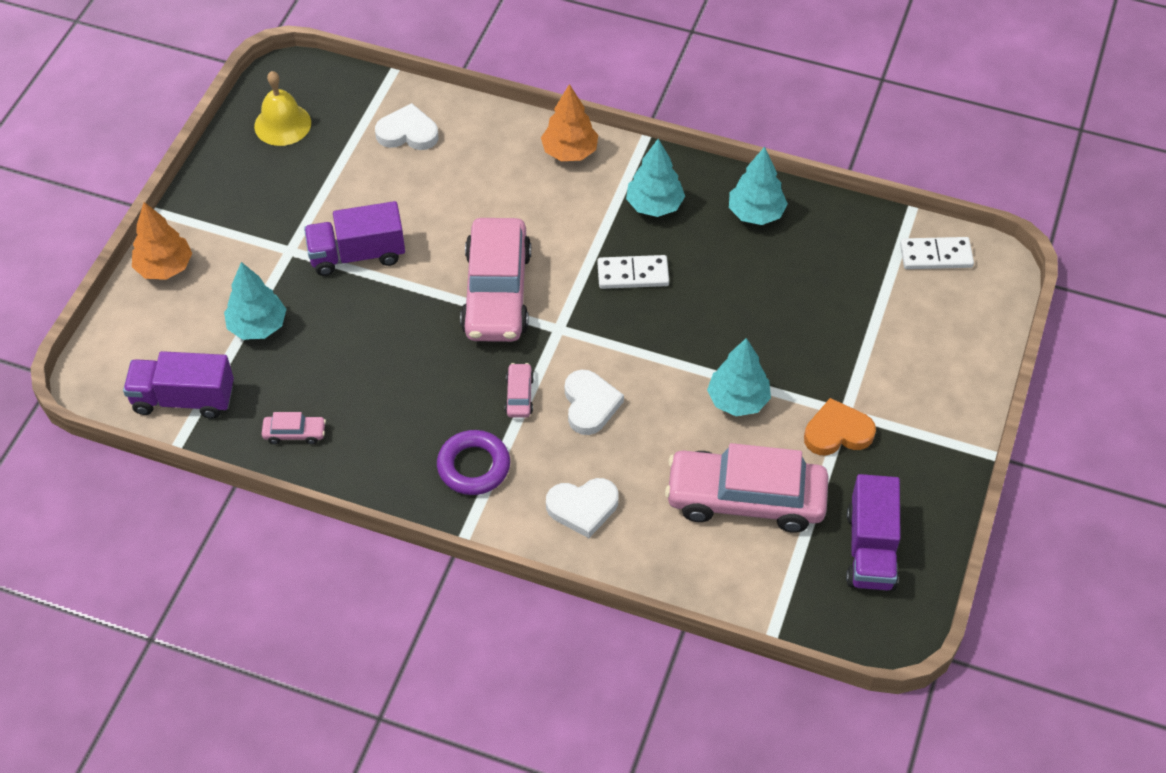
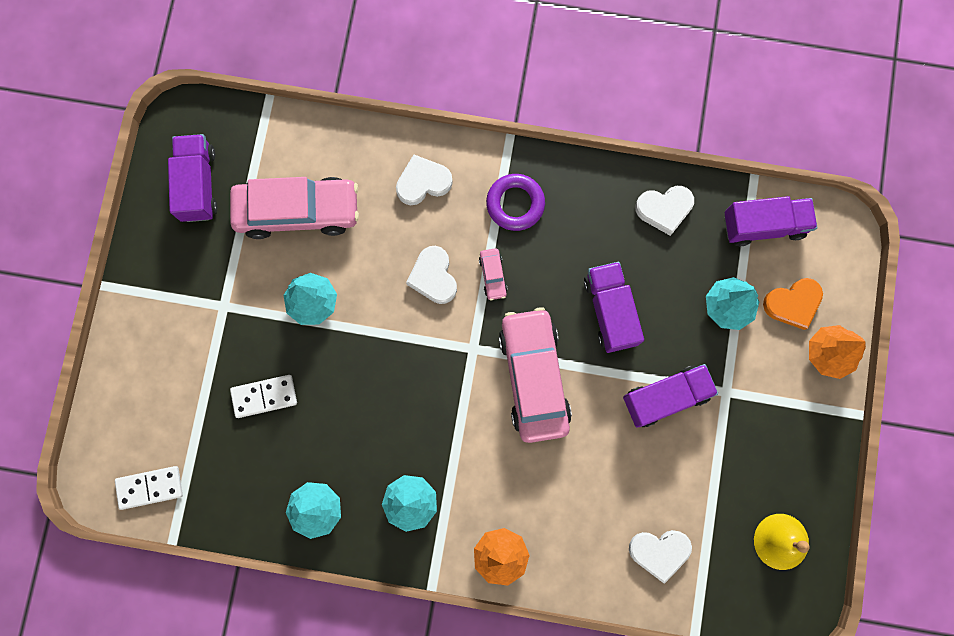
camera: 170 degrees right, 25 degrees up
(295, 433) = (664, 209): pink car -> white heart
(392, 341) = (610, 311): none -> purple truck
(633, 274) = (418, 418): white domino -> white domino (264, 396)
(837, 432) = (229, 285): orange heart -> orange heart (792, 304)

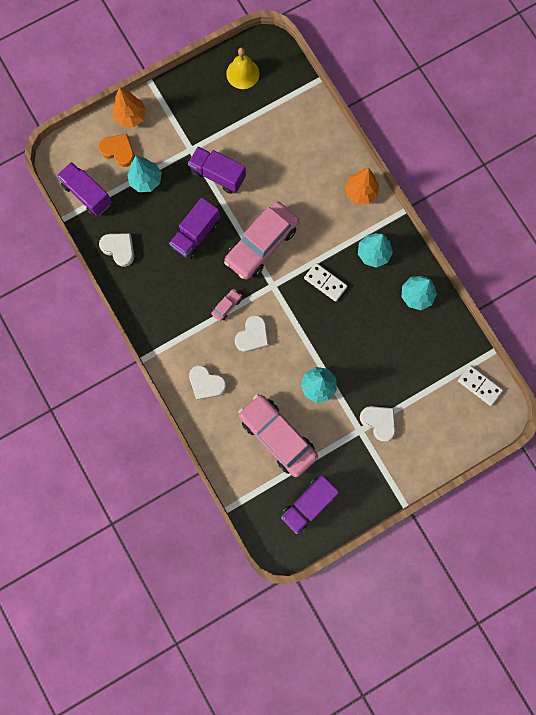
camera: 130 degrees left, 0 degrees up
(264, 396) = (386, 368): white domino -> white domino (325, 282)
(515, 204) = (178, 326): purple ring -> none
(659, 552) = (295, 122): white heart -> white heart (379, 422)

